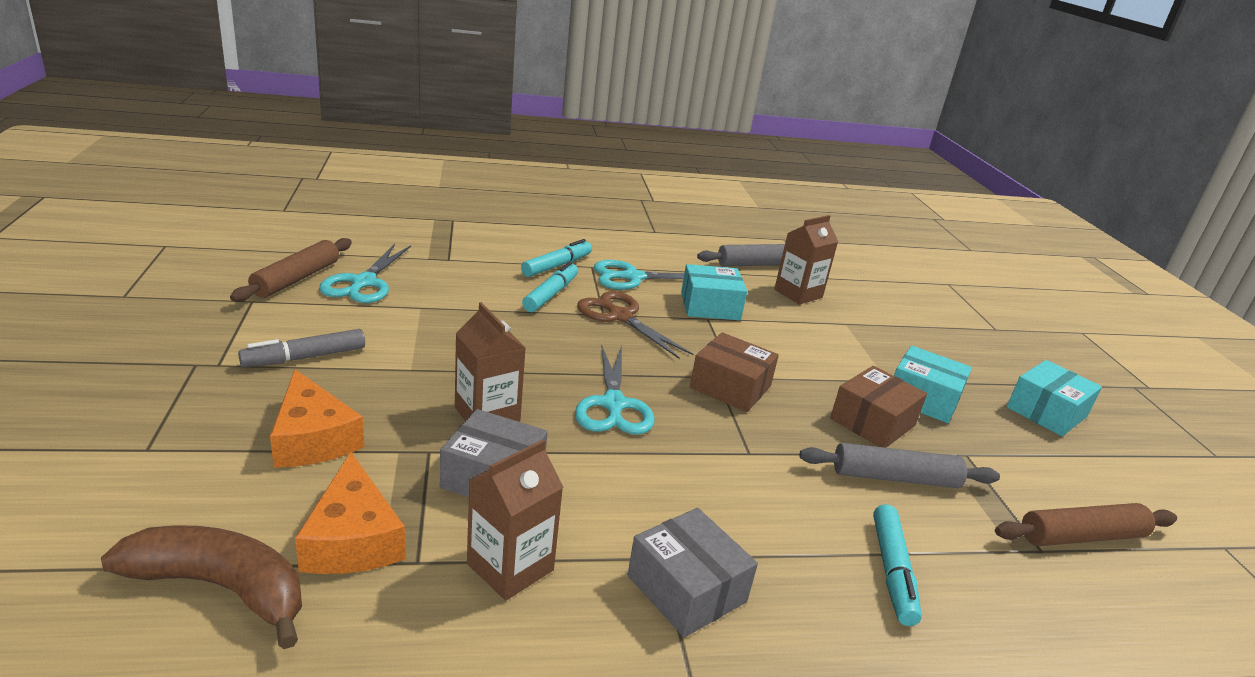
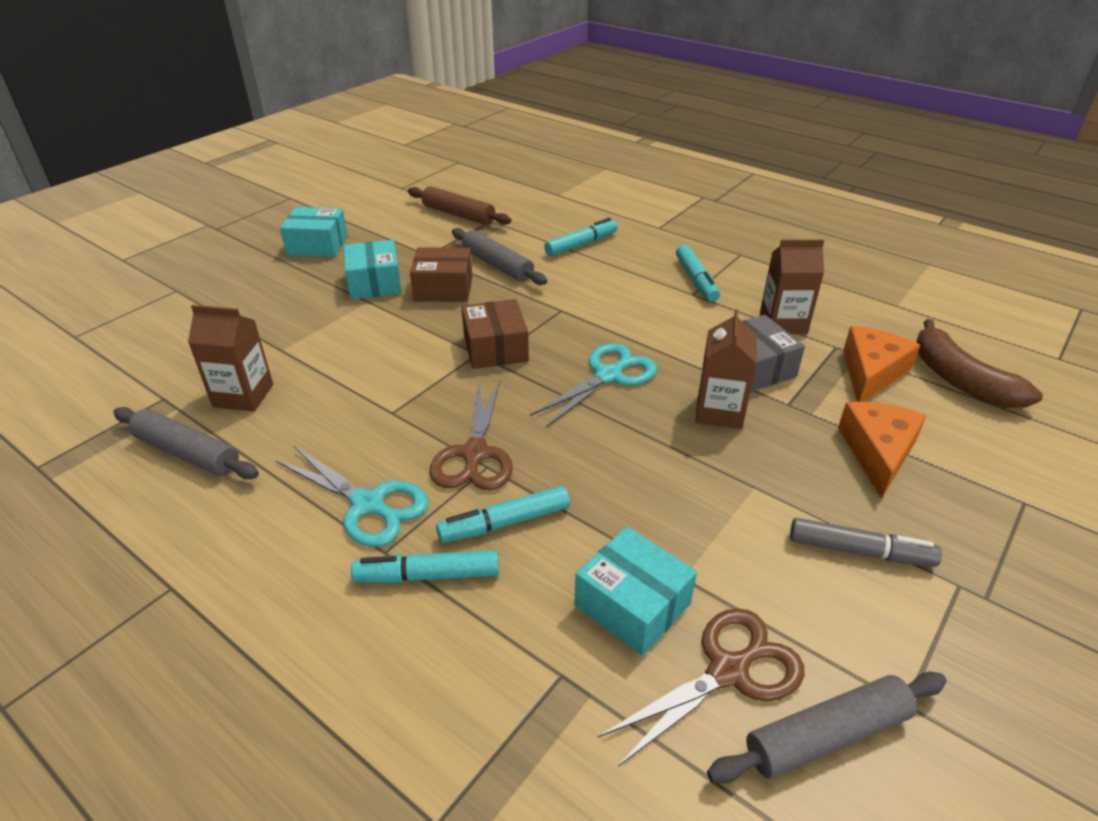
camera: 130 degrees left, 10 degrees up
(296, 279) = (826, 735): brown rolling pin -> grey rolling pin
(363, 283) = (728, 671): turquoise scissors -> brown scissors
(686, 589) = (696, 280): grey box -> turquoise marker
(710, 306) = (362, 423): turquoise box -> turquoise box (632, 604)

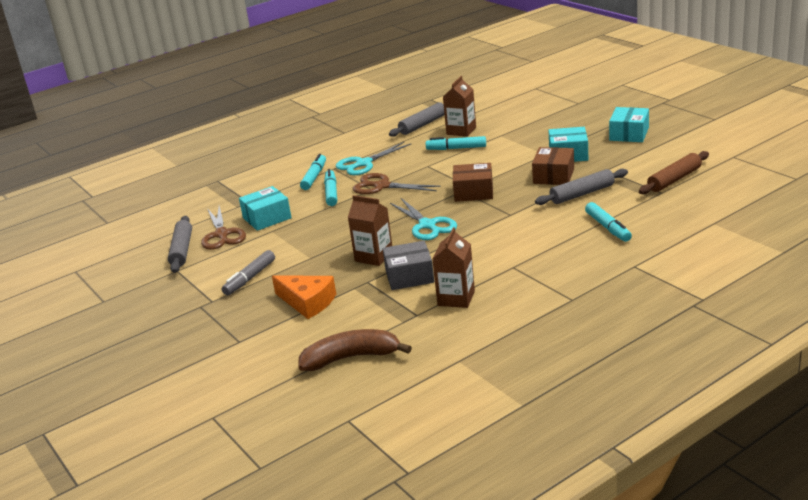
camera: 110 degrees right, 10 degrees down
(696, 280) = (533, 271): turquoise marker -> turquoise marker (456, 148)
(871, 372) = (379, 321): orange cheese -> none

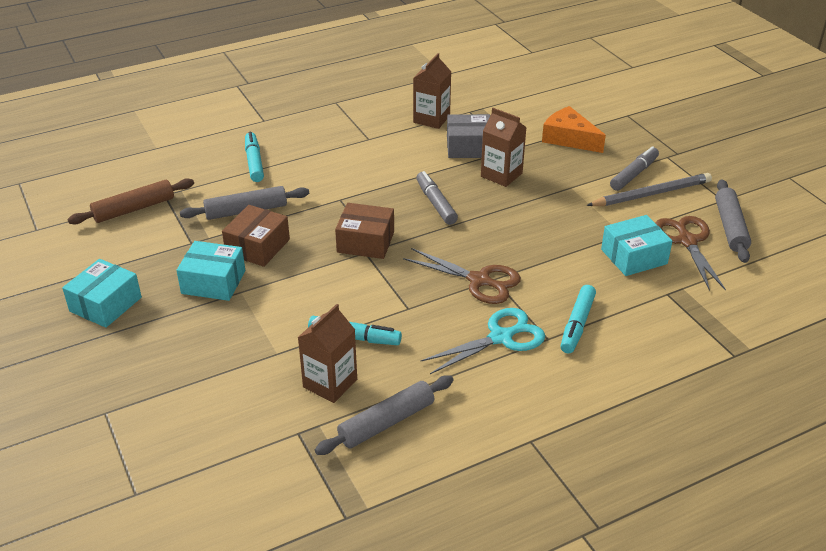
camera: 175 degrees left, 10 degrees up
(239, 264) = (651, 194): none -> grey pencil
(331, 192) = (550, 284): turquoise marker -> none
(351, 358) = (528, 88): brown banana -> none
(427, 225) = (435, 203): turquoise scissors -> grey marker

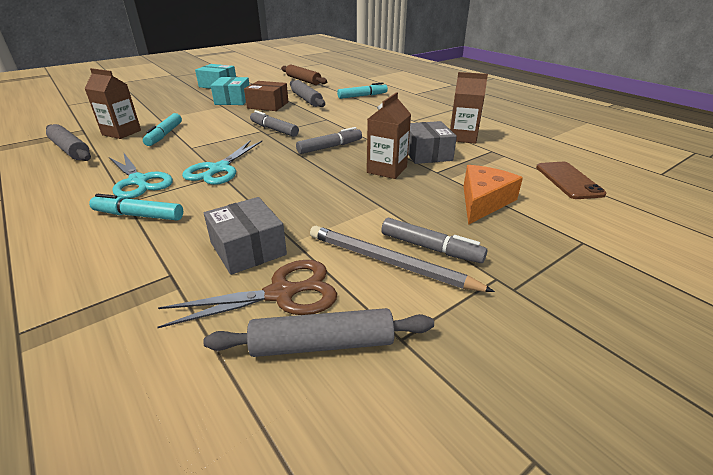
camera: 80 degrees right, 5 degrees down
(365, 242) = (274, 129): brown box -> grey marker
(479, 280) = (219, 169): brown scissors -> turquoise scissors
(538, 93) = (568, 180): none -> brown phone
(634, 256) = (248, 249): turquoise box -> grey box
(651, 194) = (389, 262): grey pencil -> grey pencil turned 150 degrees clockwise

